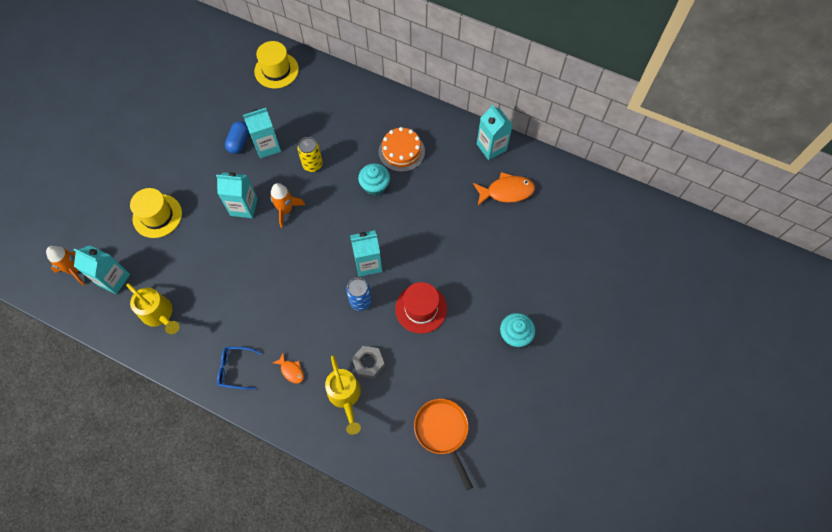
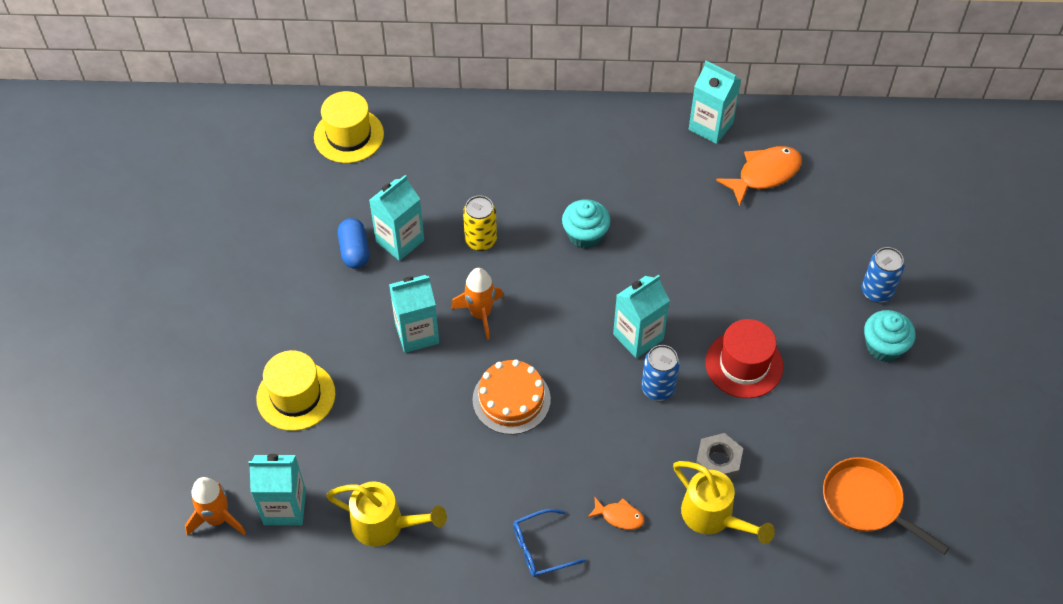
camera: 25 degrees left, 10 degrees down
(401, 151) = (594, 177): orange cake -> orange cake (511, 399)
(531, 297) = (876, 292): none -> blue can

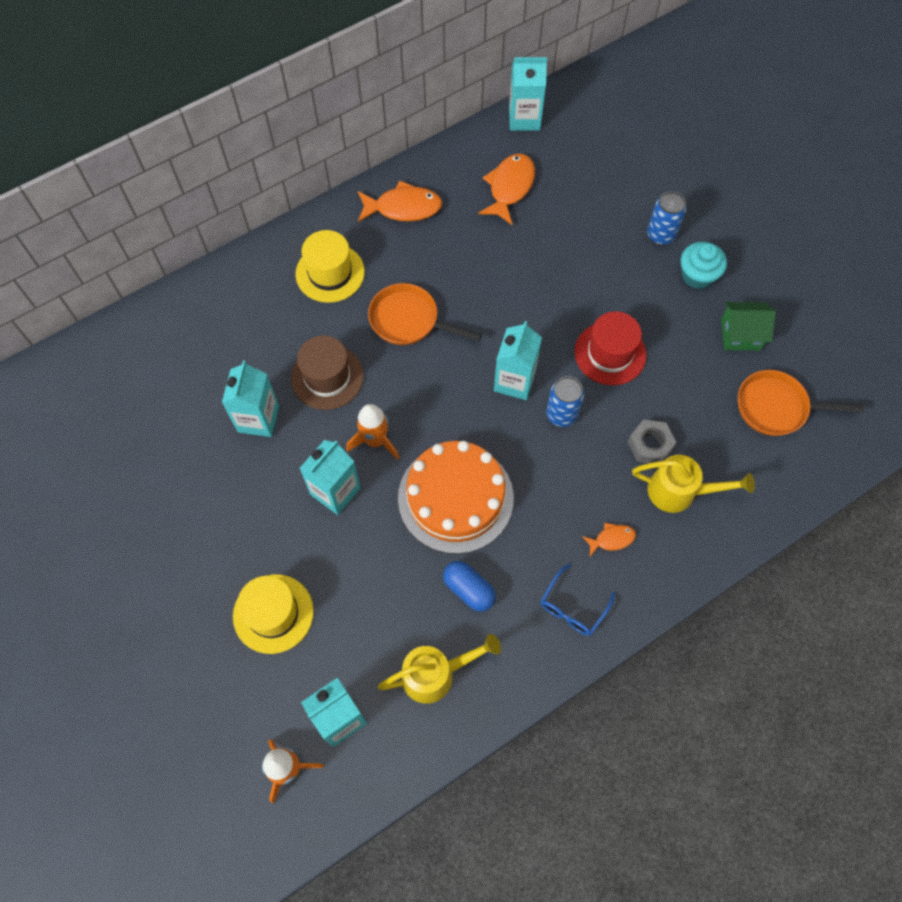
camera: 35 degrees left, 10 degrees up
(349, 135) = (140, 351): yellow hat -> yellow hat (330, 273)
(354, 251) = (225, 452): blue capsule -> blue capsule (468, 589)
(481, 240) = (327, 377): yellow can -> brown hat
(511, 399) = (455, 498): orange cake -> orange cake, size x1.52
(585, 234) = (408, 320): turquoise cupcake -> orange pan
(654, 140) = (403, 208): none -> orange fish
(710, 126) = (439, 171): turquoise carton -> turquoise carton (524, 118)
(883, 421) = (740, 334): none -> green house

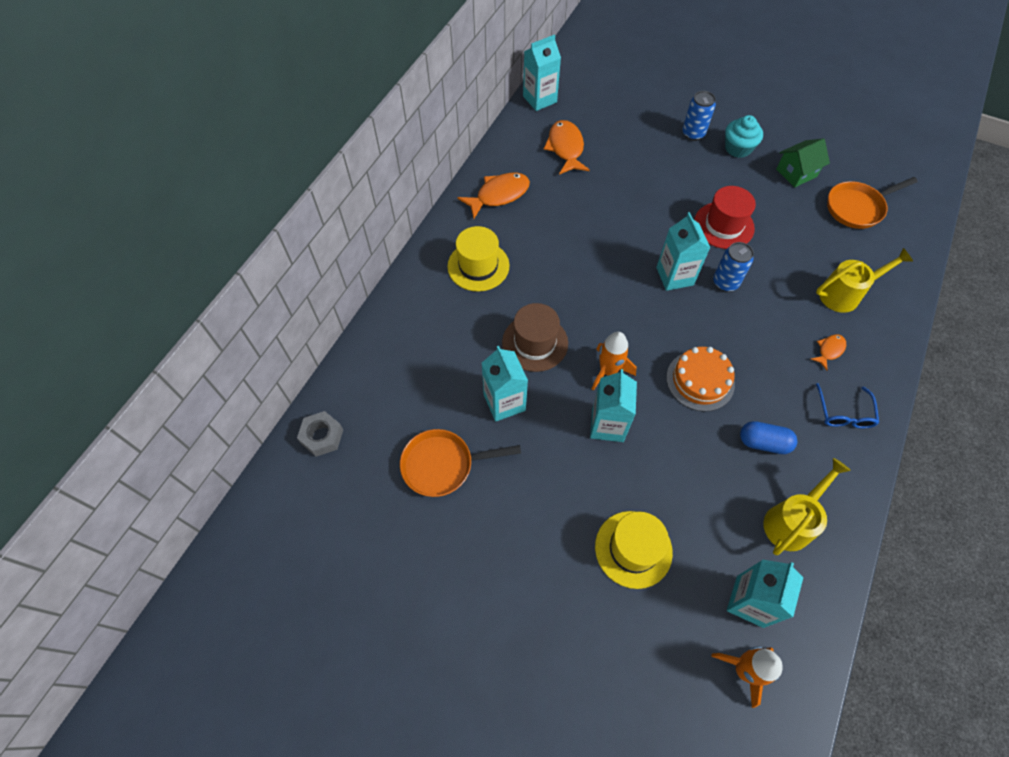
camera: 30 degrees left, 5 degrees down
(408, 320) = (565, 271): orange pan -> orange pan (442, 465)
(455, 498) = (700, 380): orange cake -> orange cake, size x0.66
(650, 445) = (800, 273): grey nut -> grey nut (322, 436)

